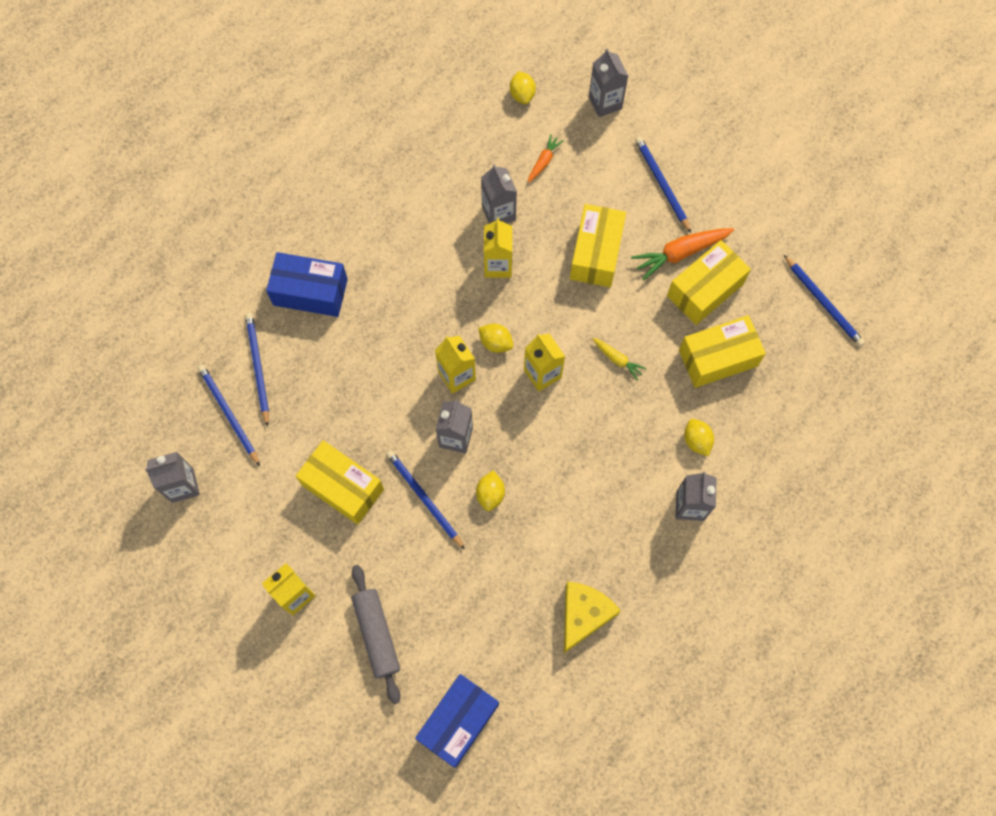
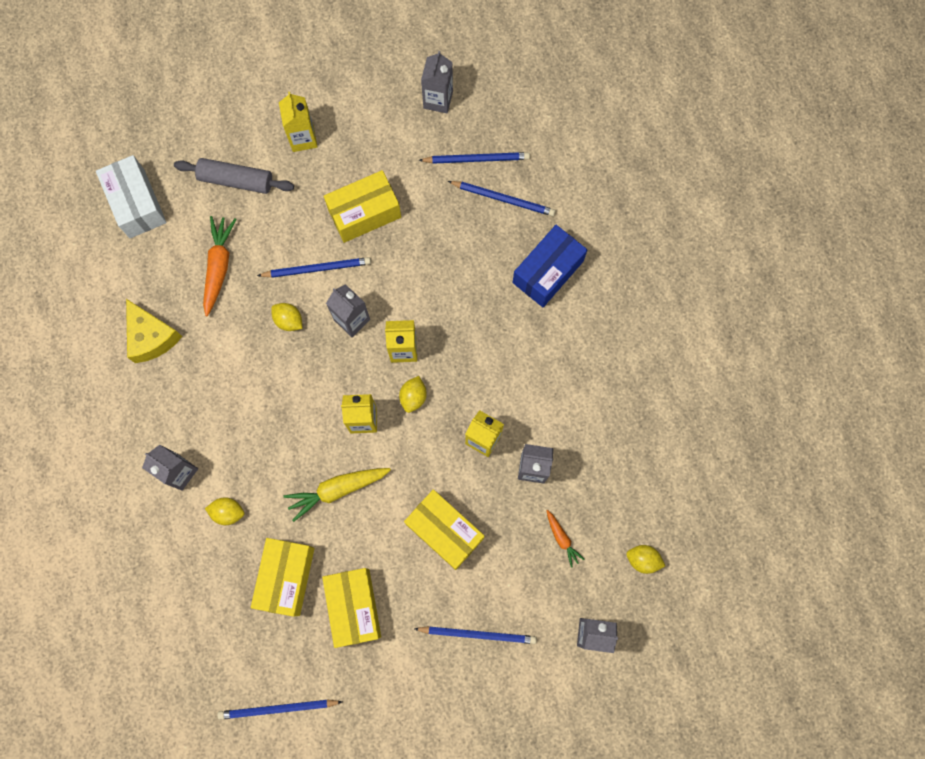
camera: 120 degrees right, 5 degrees up
(458, 721) = (137, 204): blue box -> white box
(496, 342) = (413, 397): yellow lemon -> yellow lemon turned 45 degrees counterclockwise
(617, 359) = (337, 489): yellow carrot -> yellow carrot, size x1.80
(680, 253) = (401, 607): orange carrot -> orange carrot (219, 267)

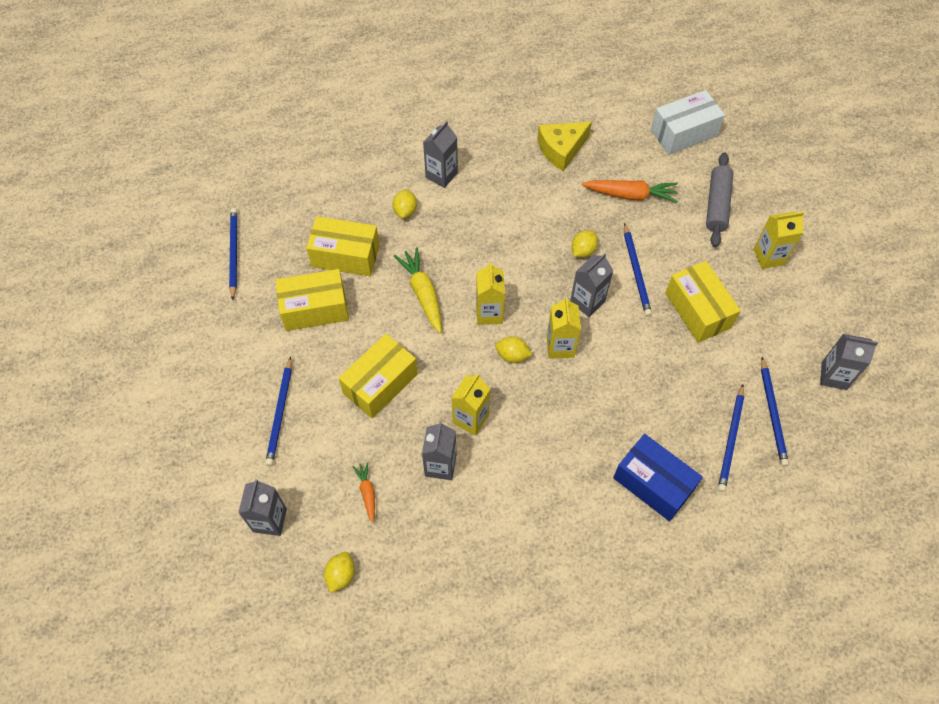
camera: 90 degrees right, 15 degrees down
(562, 538) = (367, 493): orange carrot -> orange carrot turned 105 degrees clockwise

